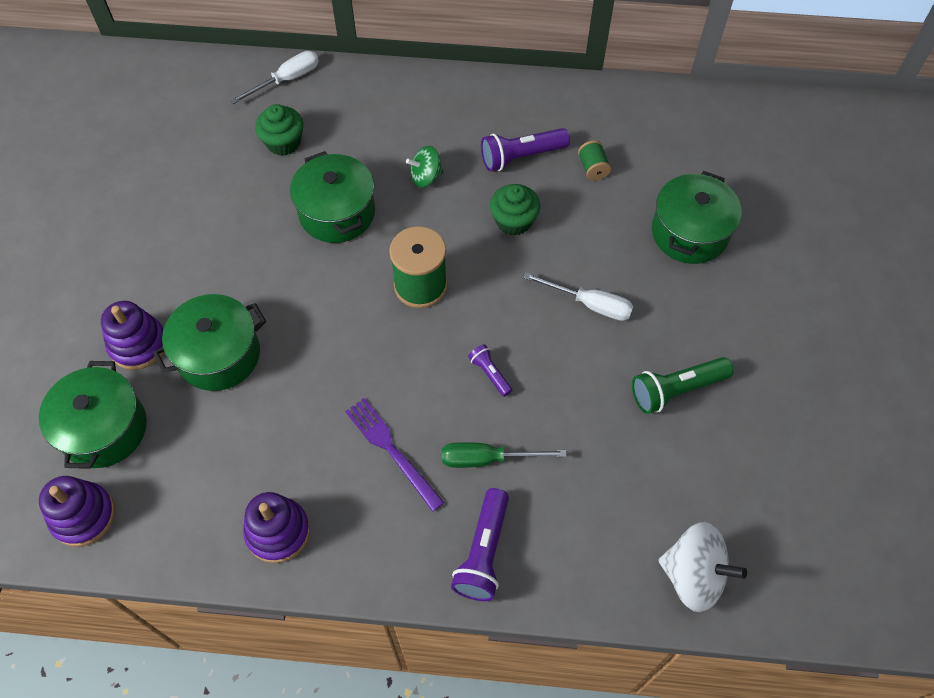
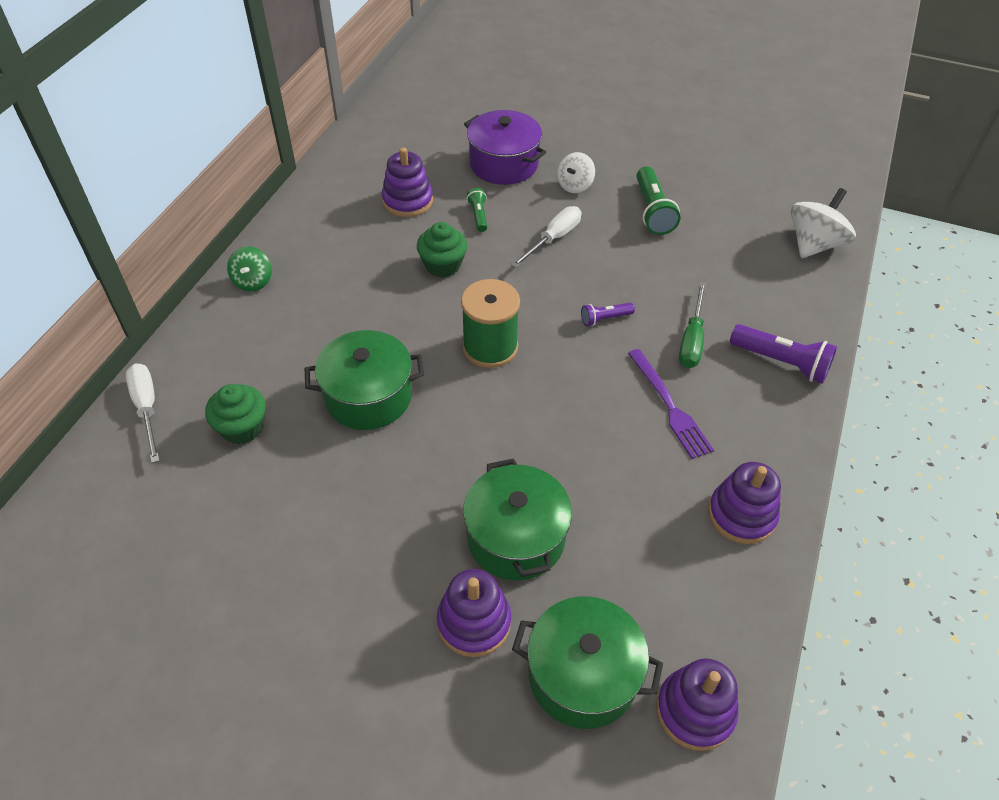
camera: 75 degrees left, 10 degrees down
(392, 450) = (669, 406): purple fork -> purple fork turned 90 degrees counterclockwise
(425, 177) = (358, 316): green spinning top -> green spinning top (253, 281)
(521, 157) = (370, 243): purple flashlight -> none
(593, 168) = (407, 201): green spool -> purple stacking toy
(597, 231) = (478, 215): none -> green flashlight
(685, 306) = (574, 185): none -> white spinning top
(689, 233) = (503, 164): green pot -> purple pot

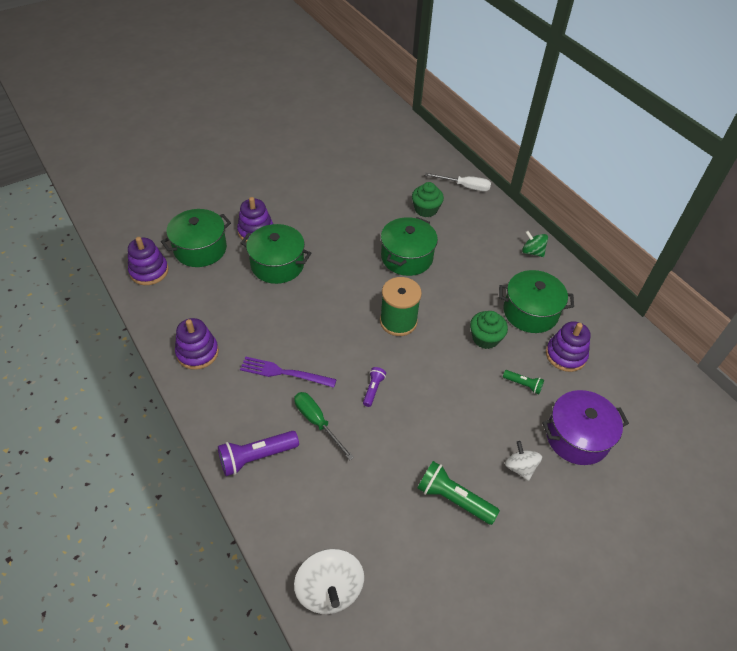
camera: 125 degrees right, 0 degrees up
(366, 246) = (530, 312): none -> green pot
(553, 239) = (468, 412): white screwdriver -> none

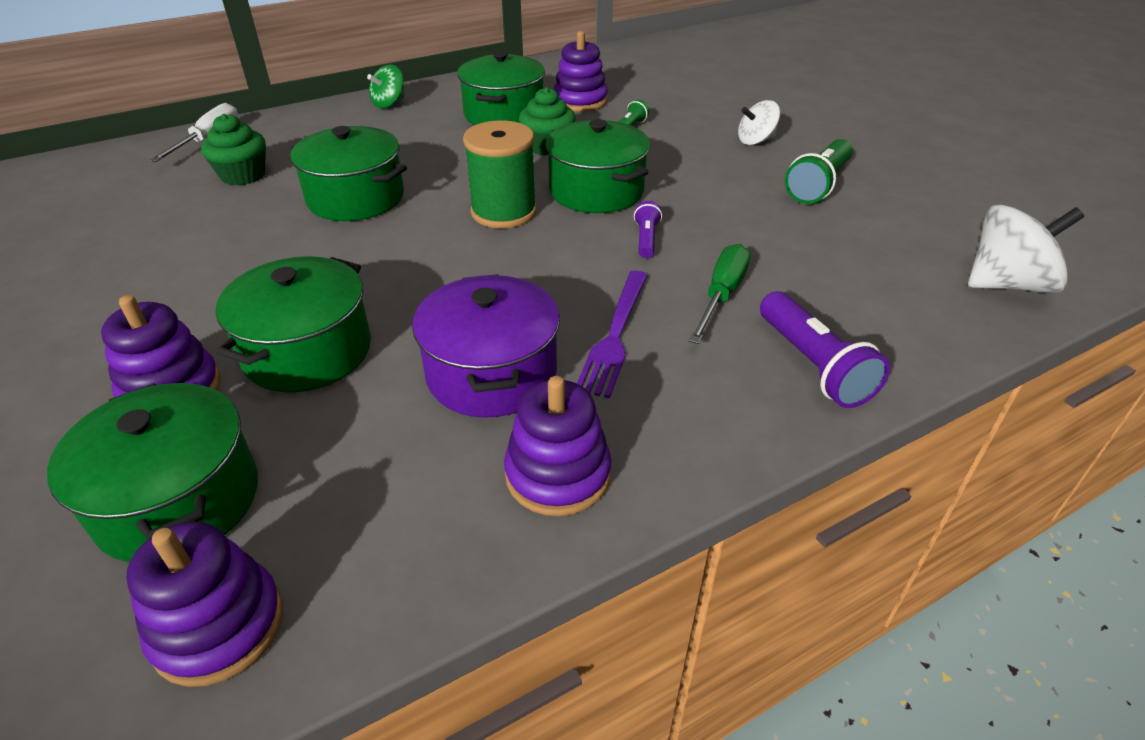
camera: 85 degrees left, 10 degrees down
(317, 422) = (721, 295): green screwdriver -> green screwdriver turned 150 degrees clockwise
(373, 389) = (646, 239): purple flashlight -> purple flashlight turned 75 degrees clockwise
(428, 365) = (596, 191): none -> green pot
(577, 437) = (703, 107): purple pot -> purple pot (491, 373)

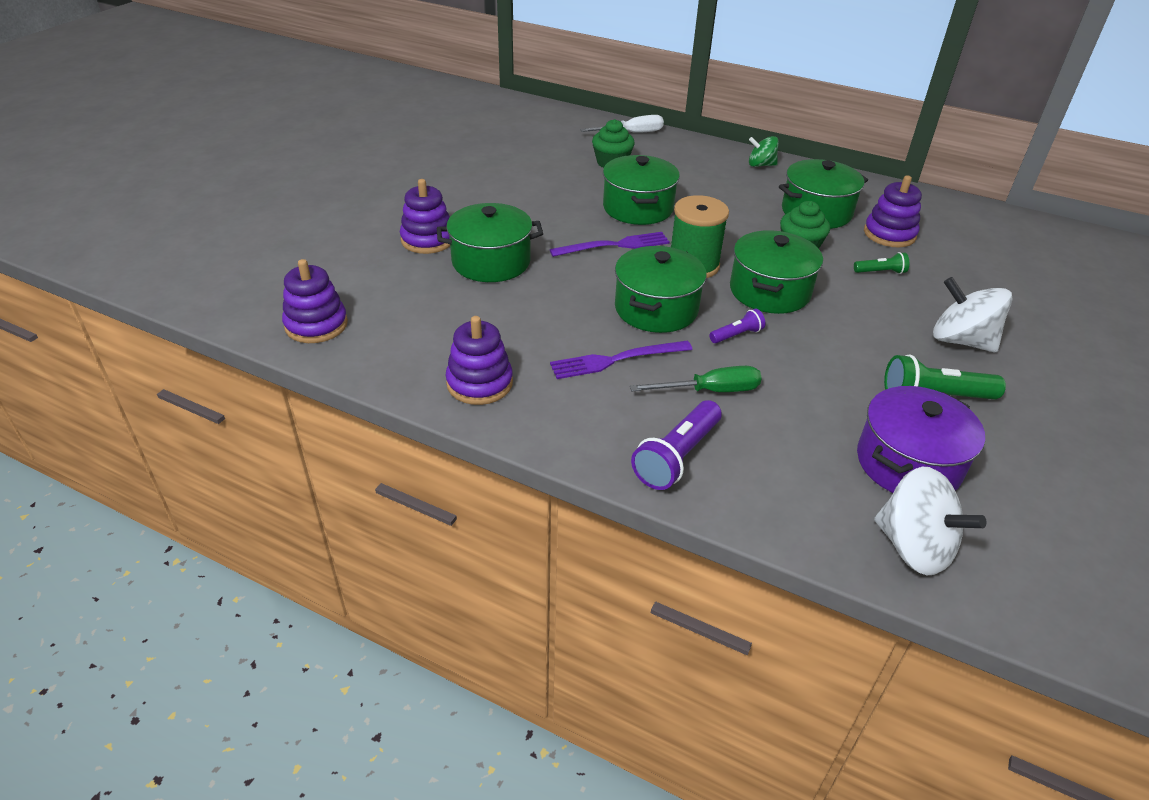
camera: 55 degrees right, 0 degrees up
(179, 501) = (368, 279): green pot -> green pot (656, 309)
(403, 244) = (614, 245): none -> purple fork
(491, 373) = (534, 328): purple pot -> purple pot (908, 463)
(755, 141) = (961, 340): white spinning top -> white spinning top, size x1.64

